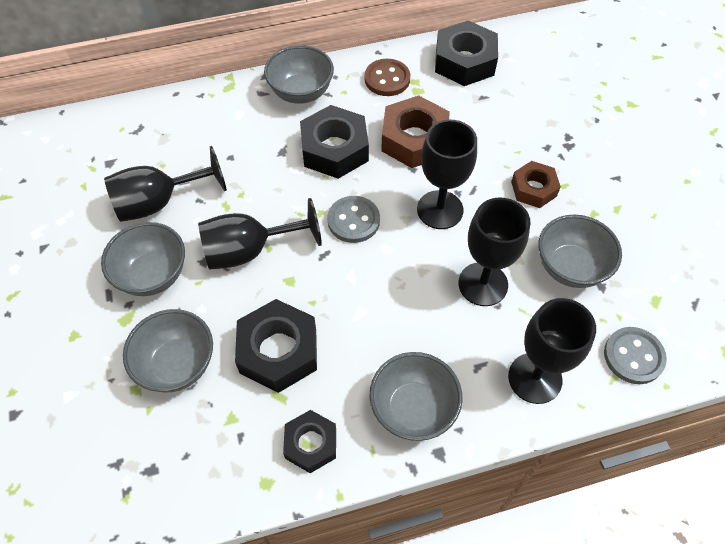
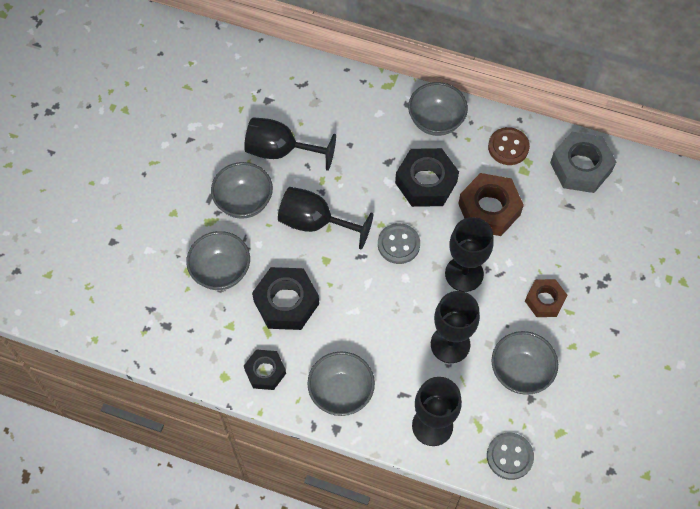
camera: 35 degrees right, 5 degrees up
(464, 61) = (580, 167): black nut -> grey nut

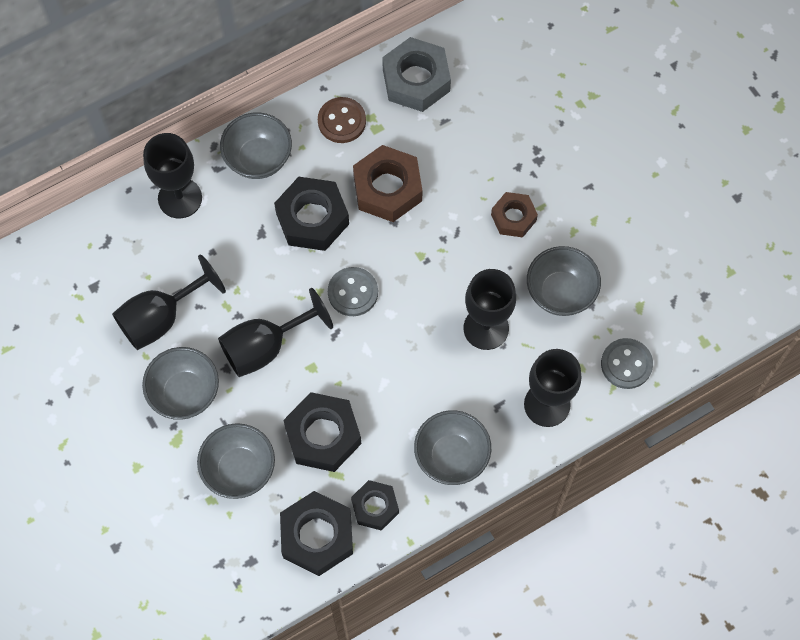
camera: 50 degrees left, 5 degrees up
(216, 352) = (317, 536): none -> black nut
(464, 274) = (430, 261): black goblet -> black goblet (180, 198)

